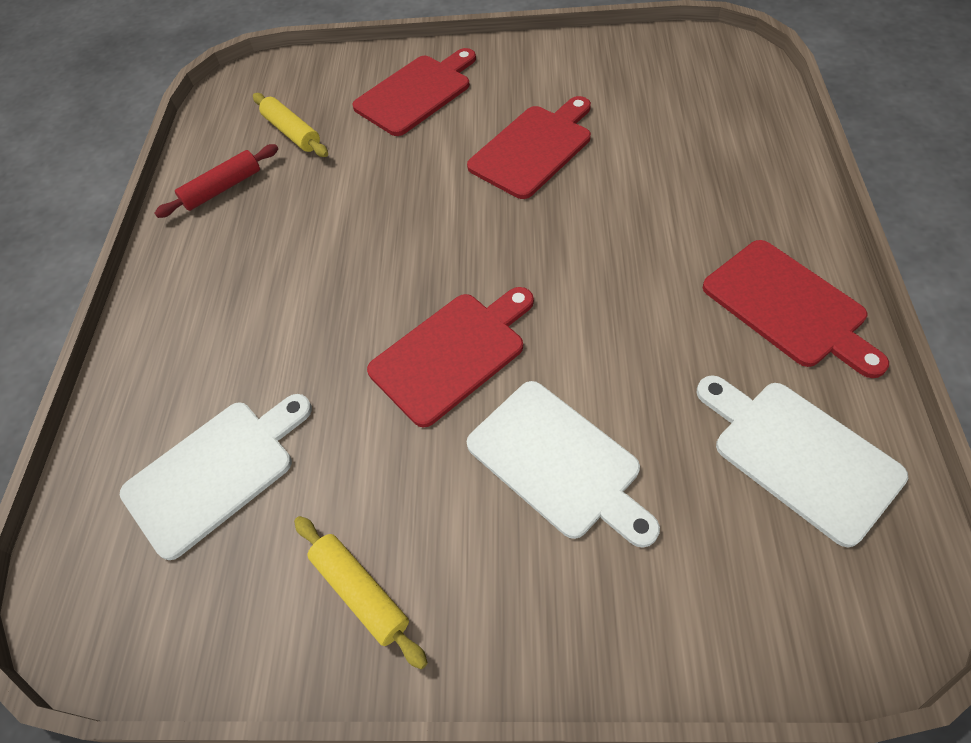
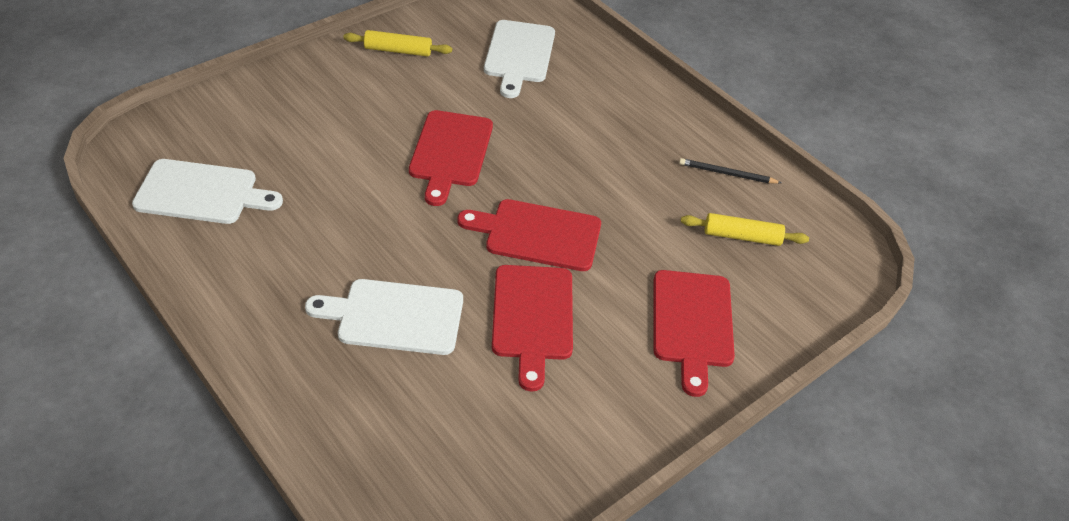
camera: 130 degrees right, 10 degrees down
(222, 188) = (727, 174): red rolling pin -> black pencil
(558, 462) = (341, 132): white cutting board -> white cutting board (394, 316)
(788, 306) = (243, 278): red cutting board -> red cutting board (537, 234)

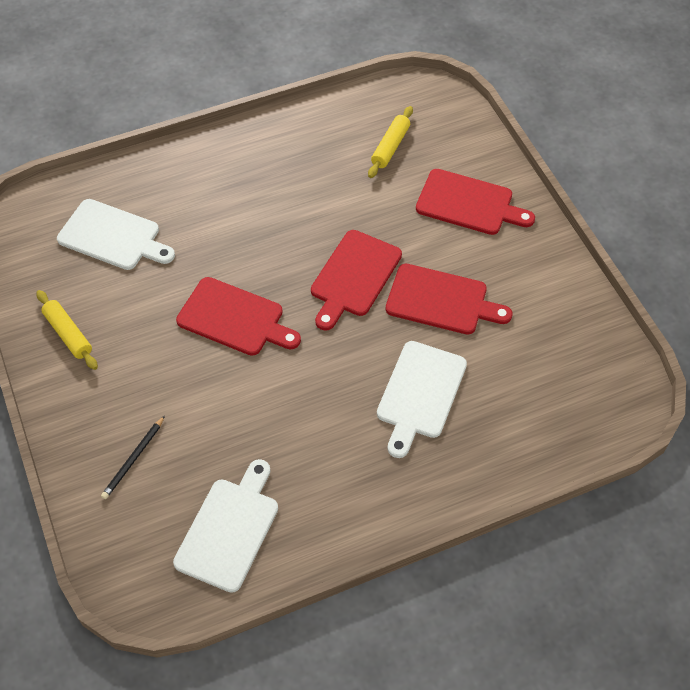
camera: 70 degrees left, 10 degrees up
(398, 51) = (68, 334): yellow rolling pin -> yellow rolling pin turned 60 degrees counterclockwise
(727, 174) = (319, 134): black pencil -> black pencil (133, 459)

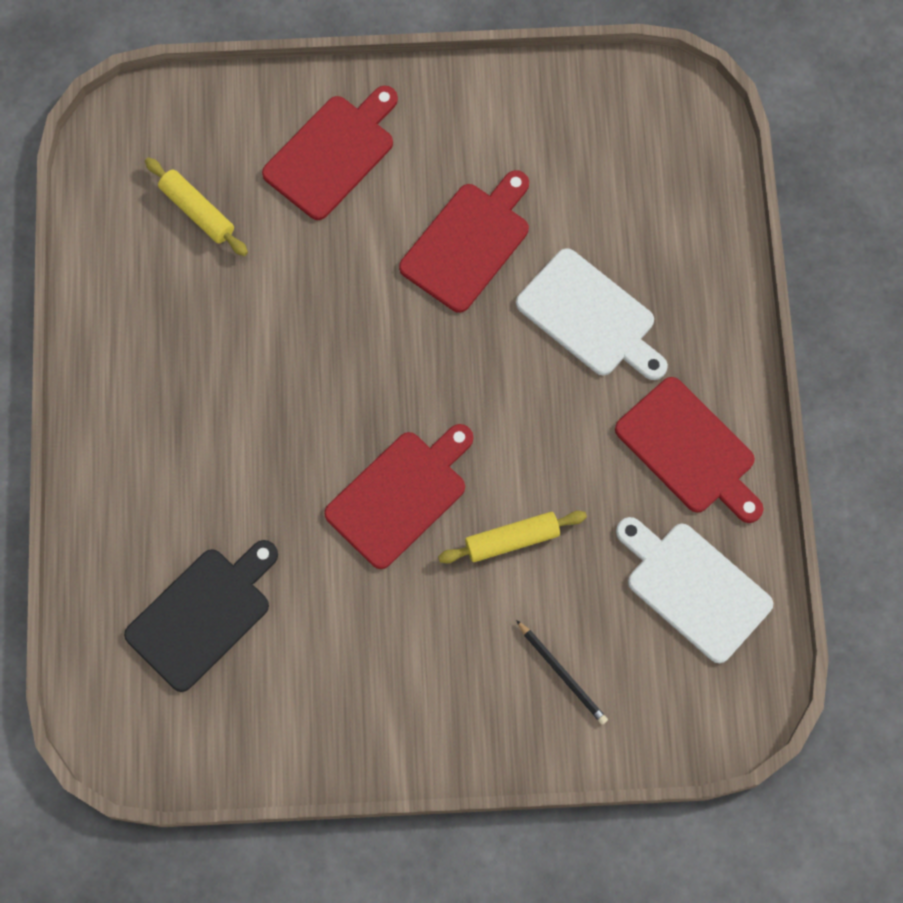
camera: 70 degrees left, 15 degrees up
(68, 334) = (344, 711): yellow rolling pin -> yellow rolling pin (512, 540)
(113, 236) = (203, 614): white cutting board -> black cutting board
(354, 277) = (392, 331): red cutting board -> red cutting board (689, 450)

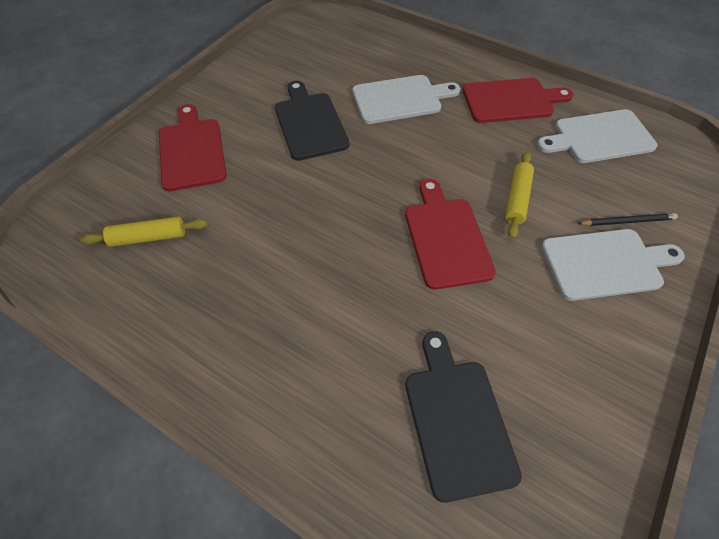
camera: 55 degrees left, 15 degrees down
(468, 243) = (310, 123): red cutting board -> black cutting board
(479, 673) = (605, 263): none -> white cutting board

